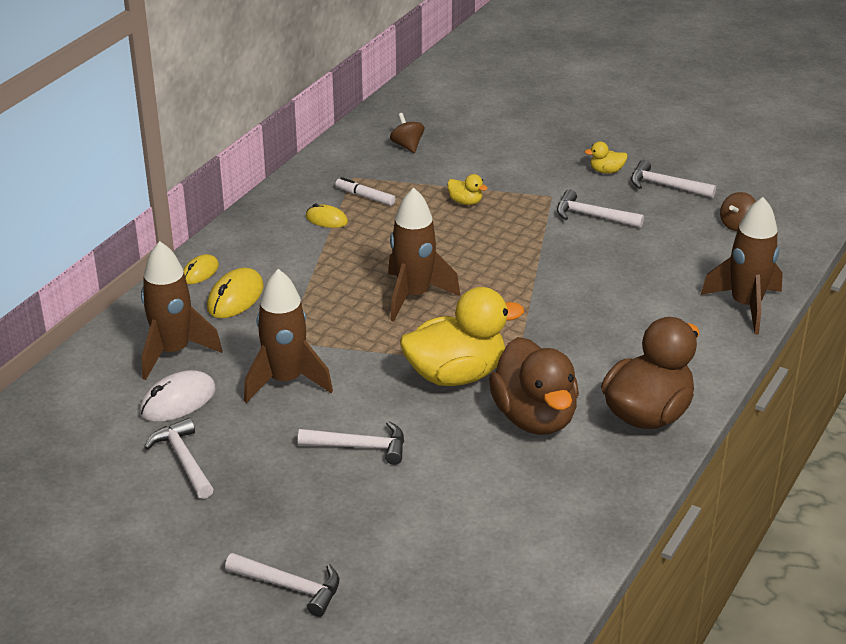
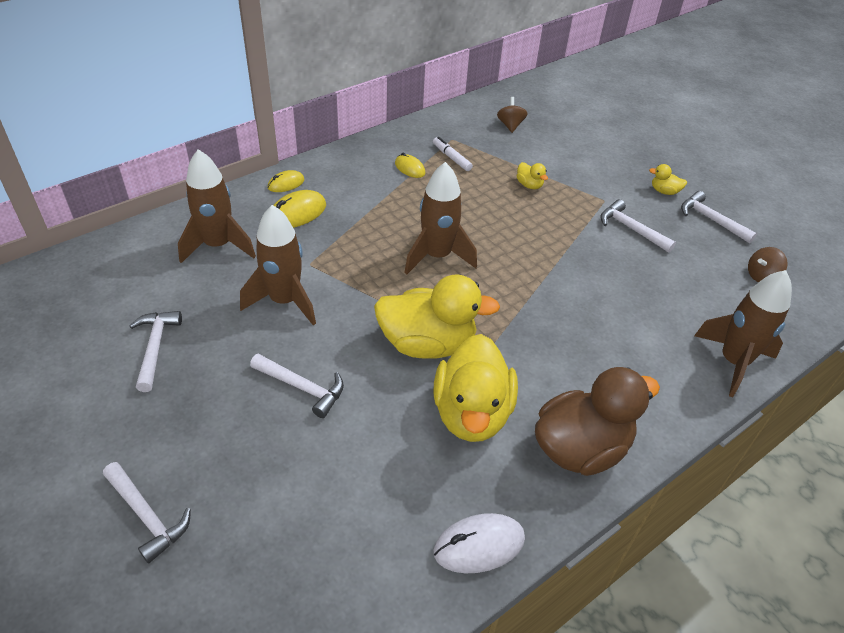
camera: 20 degrees right, 10 degrees up
(178, 401) = (190, 290): white mouse -> white mouse (479, 545)
(534, 417) = (472, 413): brown duck -> yellow duck

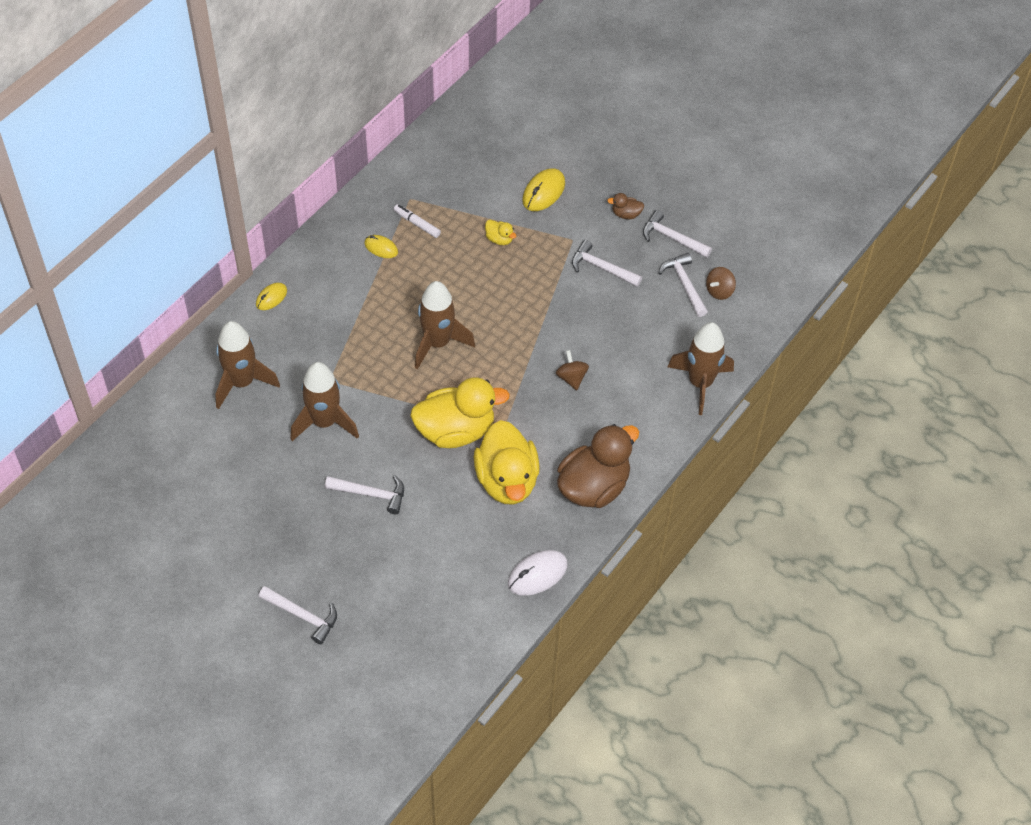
camera: 15 degrees left, 10 degrees up
(155, 348) = (240, 492): white hammer -> white hammer (684, 284)
(297, 213) = (296, 329): yellow mouse -> yellow mouse (543, 192)
(510, 125) = (463, 164): brown spinning top -> brown spinning top (571, 378)
(664, 191) = (626, 214): yellow duck -> brown duck

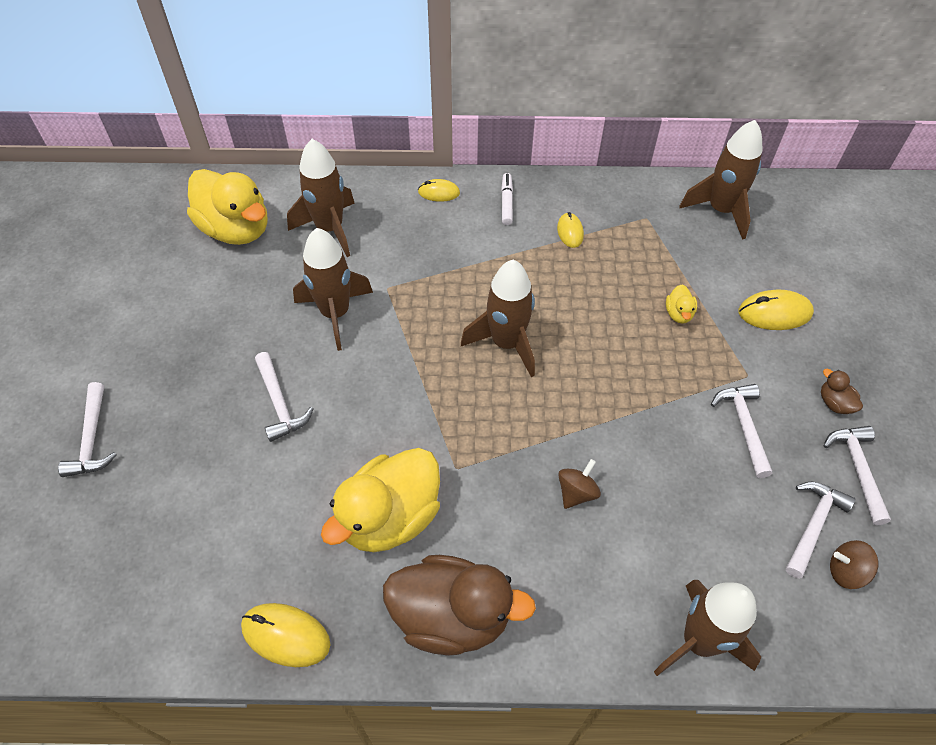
camera: 55 degrees right, 0 degrees up
(417, 224) = (625, 240): white marker -> white marker (506, 202)
(443, 156) = (720, 210): none -> brown rocket
(455, 430) = (415, 427): yellow duck -> yellow duck (236, 229)
(537, 574) = (286, 636): white mouse -> yellow mouse

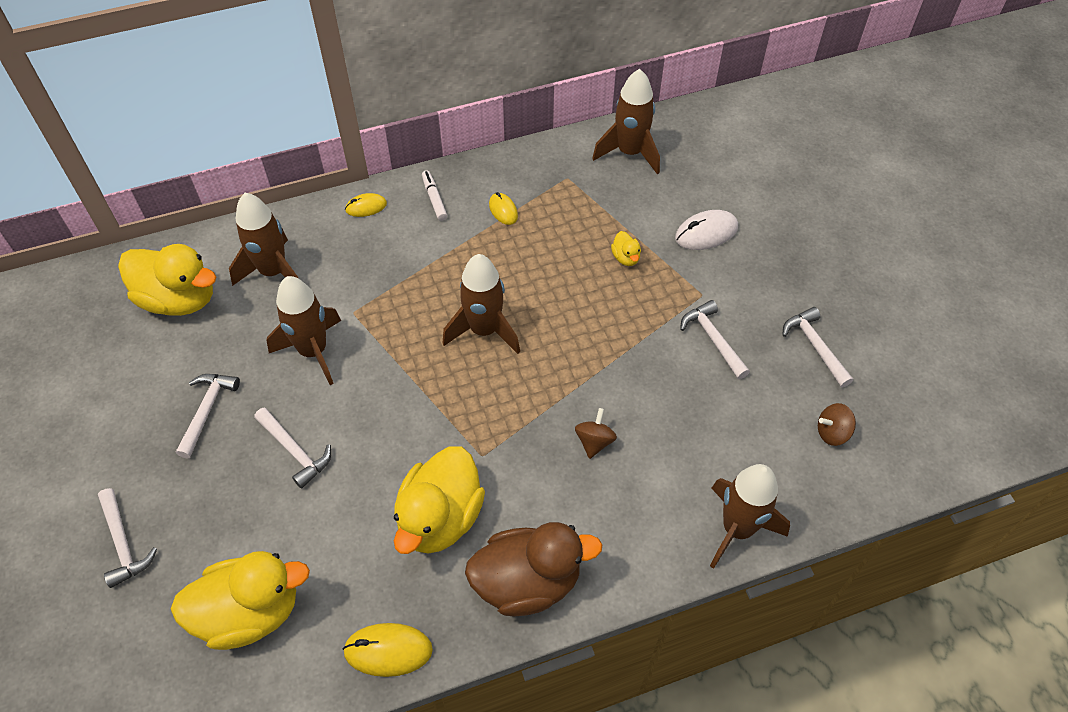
camera: 20 degrees left, 0 degrees up
(174, 547) = (250, 612): none -> yellow duck
(774, 313) = (706, 233): yellow mouse -> white mouse
(813, 525) = (795, 404): white hammer -> white hammer (207, 411)
(834, 403) = (779, 296): brown duck -> none

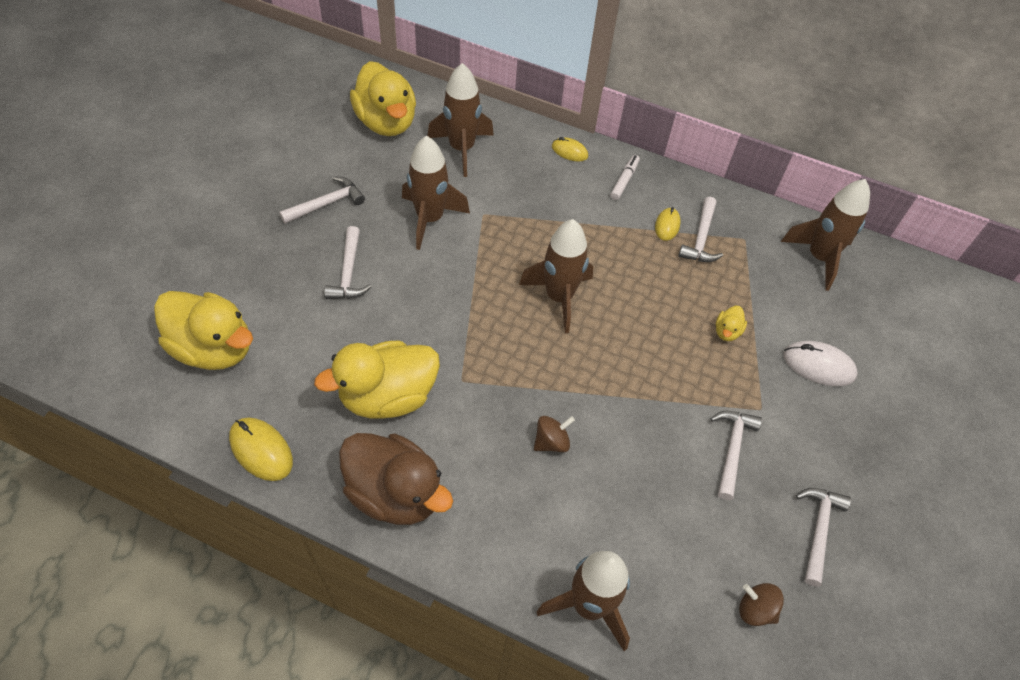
camera: 40 degrees right, 0 degrees up
(123, 543) = (196, 243): white hammer -> white hammer (701, 238)

